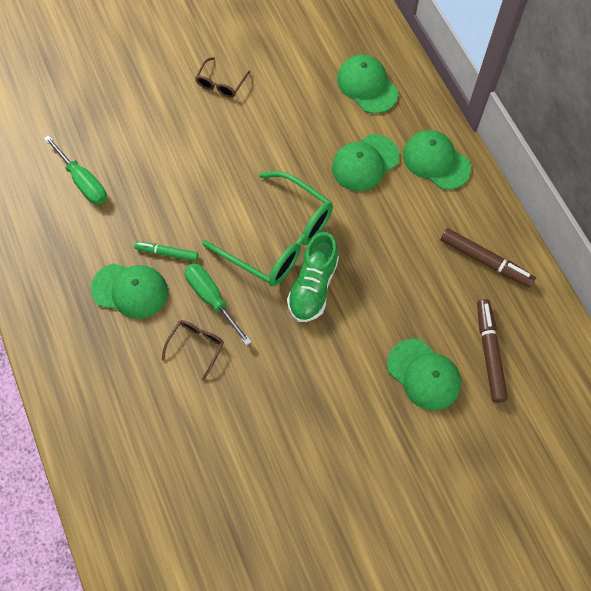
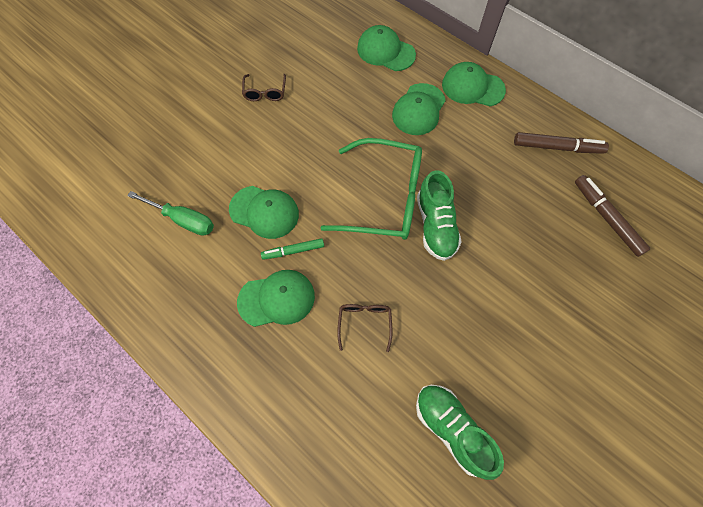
camera: 25 degrees left, 0 degrees up
(211, 298) = (354, 274): green screwdriver -> none
(222, 470) = (452, 429): none -> green shoe
(424, 375) = (568, 259): green cap -> green cap (264, 212)

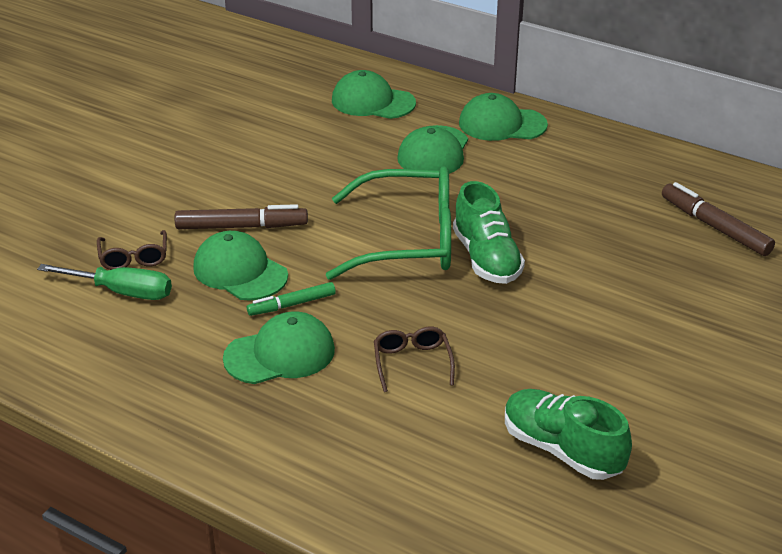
camera: 10 degrees left, 30 degrees down
(264, 212) = (240, 271): green cap -> green cap turned 150 degrees counterclockwise
(265, 92) = (211, 156): brown glasses -> brown glasses (134, 258)
(557, 147) = (631, 169): brown marker -> brown marker (241, 226)

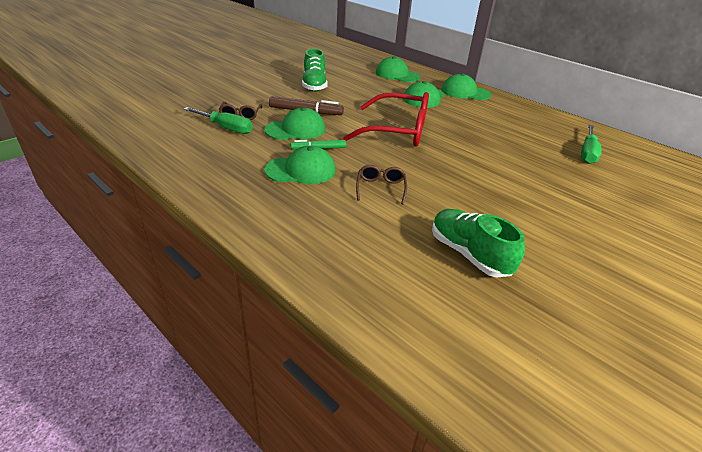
camera: 10 degrees right, 0 degrees up
(240, 271) = (295, 130): green cap -> green cap turned 105 degrees clockwise
(409, 240) = (398, 131): green glasses -> red glasses
(486, 258) = (442, 146): green shoe -> green shoe (314, 85)
(714, 227) = (587, 153): brown marker -> green screwdriver

